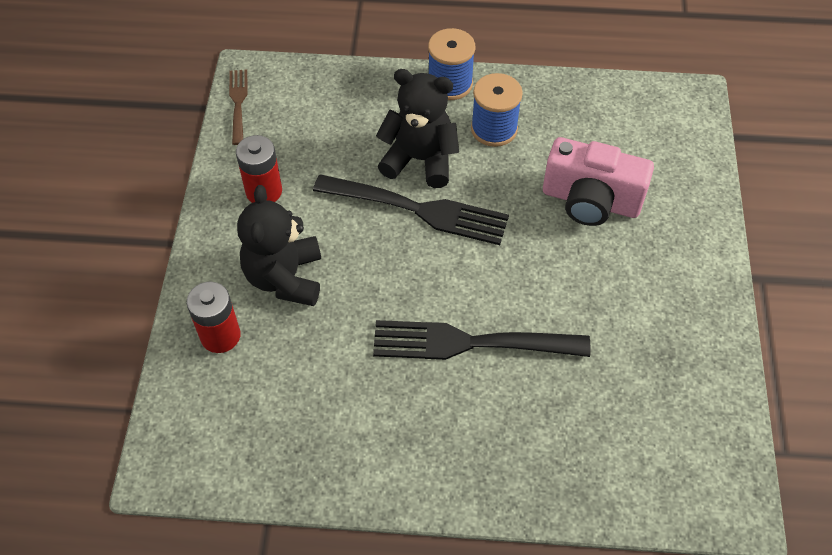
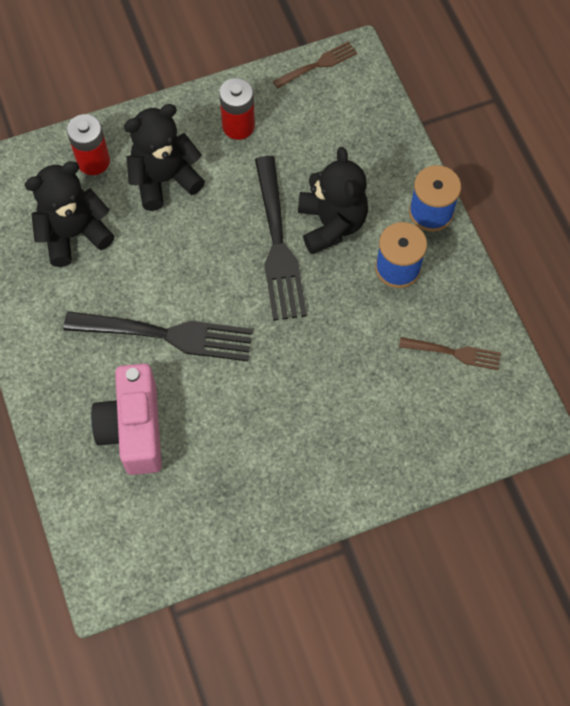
camera: 65 degrees right, 10 degrees up
(300, 387) = (74, 234): none -> black teddy bear
(470, 342) = (167, 335): black fork -> black fork turned 120 degrees clockwise
(590, 201) = (358, 375): pink camera -> pink camera (134, 429)
(600, 123) = (454, 353): none -> brown fork

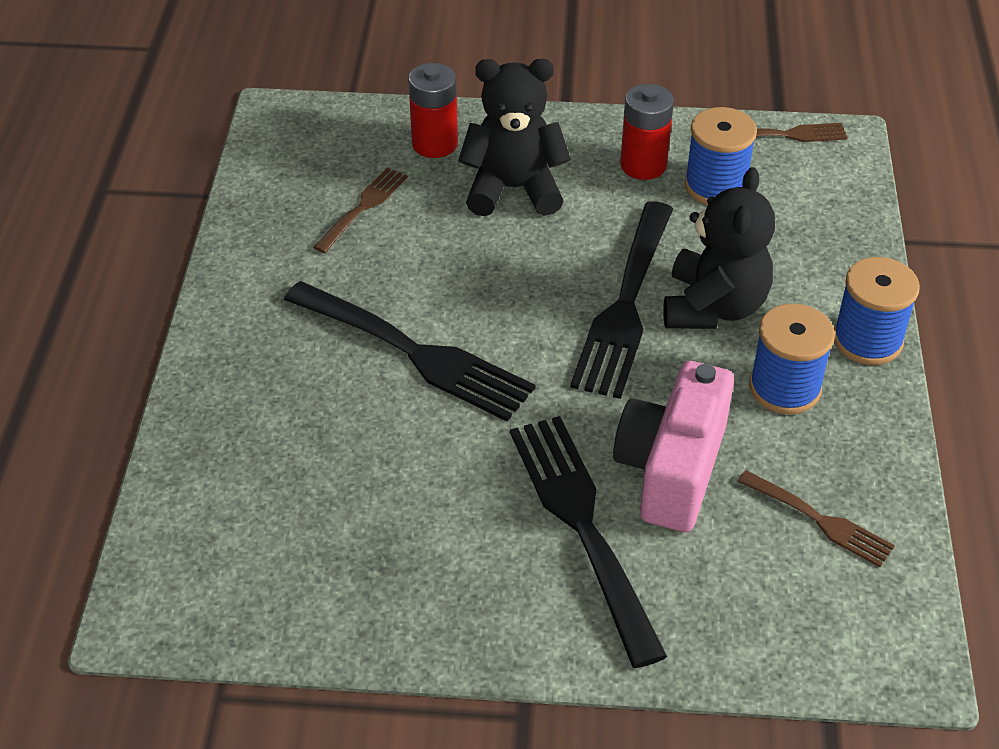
camera: 25 degrees right, 20 degrees down
(74, 234) = (363, 207): black teddy bear -> brown fork
(134, 429) = (304, 443): pink camera -> pink camera (671, 469)
(291, 126) = (715, 186): none -> blue spool
(325, 414) = (583, 525): none -> black fork

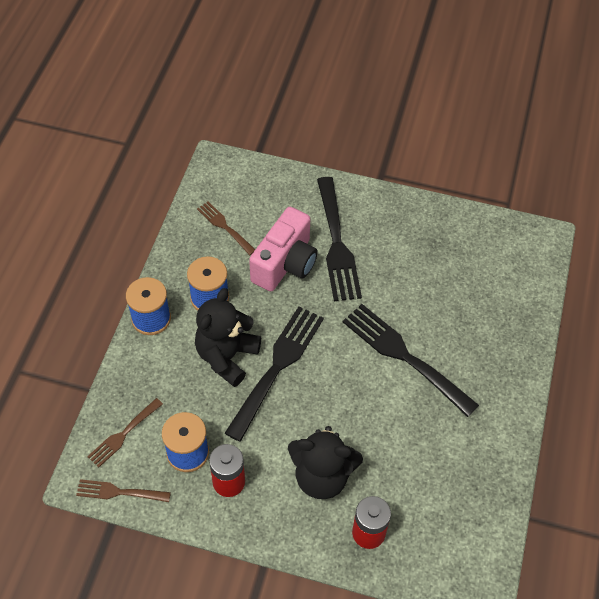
camera: 170 degrees left, 10 degrees up
(363, 207) = (424, 478): brown fork -> brown fork (123, 434)

